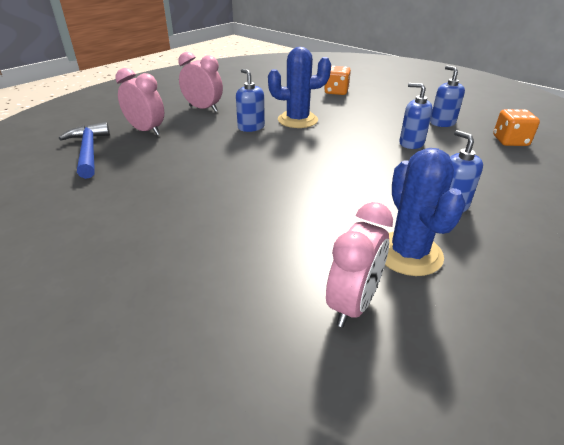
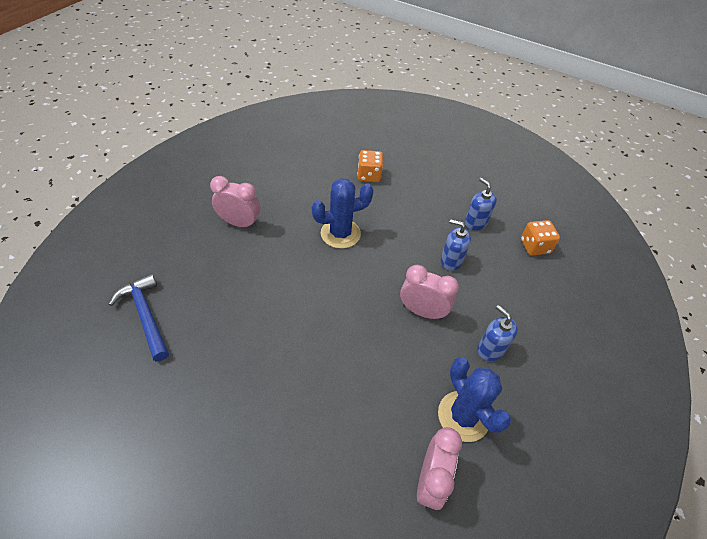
camera: 15 degrees left, 15 degrees up
(146, 131) = (192, 272): pink clock -> pink clock (422, 311)
(251, 127) = (297, 252): blue soap dispenser -> none

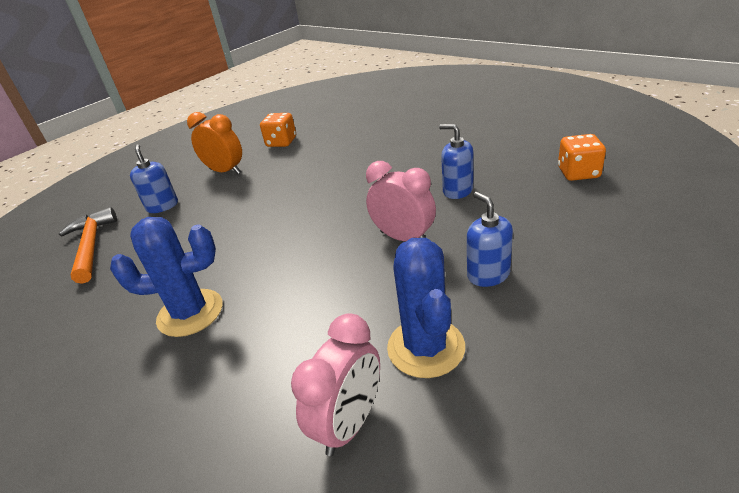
camera: 20 degrees right, 15 degrees down
(146, 315) = (91, 246): blue hammer -> orange hammer
(239, 223) = (225, 171): pink clock -> orange clock
(340, 233) = (330, 174): blue cactus -> blue cactus (190, 313)
(369, 175) = (382, 127): orange dice -> orange dice (281, 142)
(475, 222) = (500, 156): blue soap dispenser -> blue soap dispenser (162, 206)

